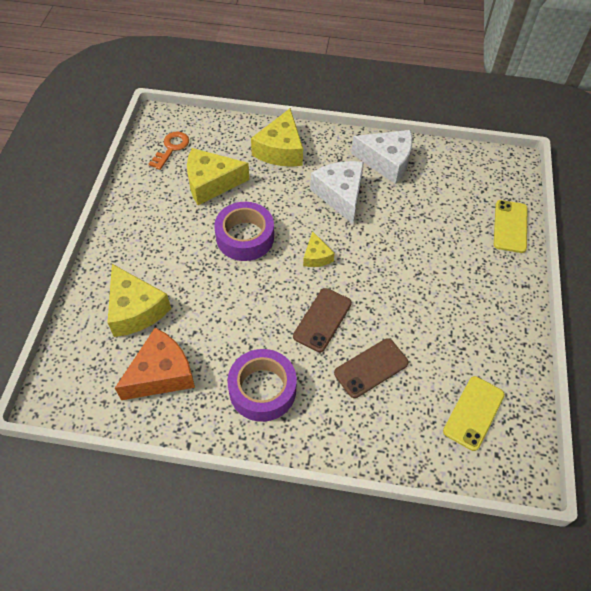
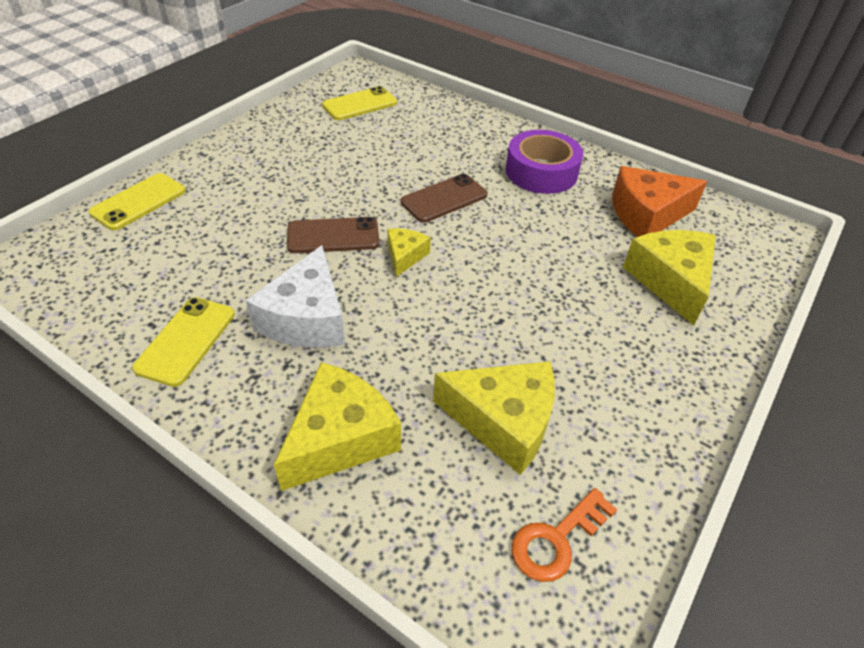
camera: 155 degrees left, 10 degrees down
(245, 237) = (488, 313): purple tape -> none
(371, 368) = (423, 152): brown phone -> brown phone (333, 236)
(386, 161) = (186, 341): white cheese -> yellow phone

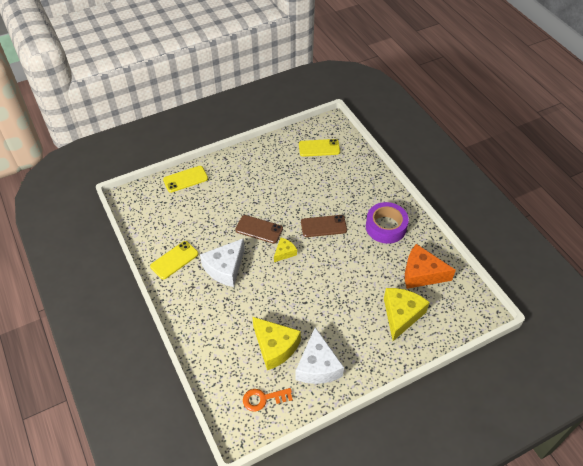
camera: 30 degrees right, 5 degrees up
(340, 438) = (210, 326): yellow cheese -> none
(608, 421) = (317, 366): none -> white cheese

